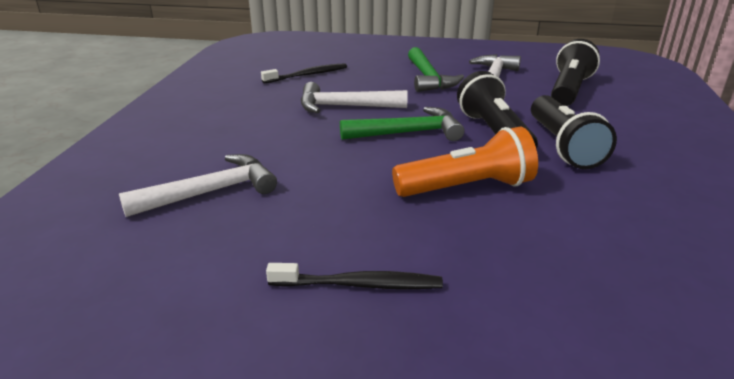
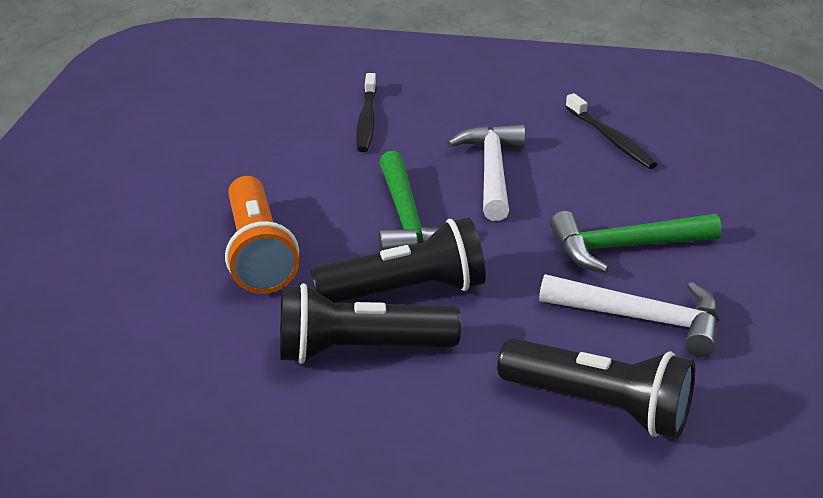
camera: 90 degrees right, 5 degrees up
(210, 192) = (276, 106): white hammer -> none
(359, 285) = (113, 185): black toothbrush -> black toothbrush (366, 120)

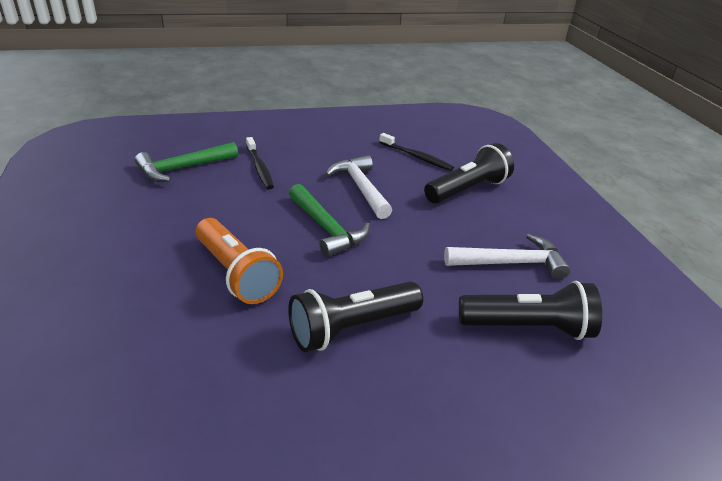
camera: 25 degrees left, 0 degrees up
(406, 291) = (357, 278): black flashlight -> black flashlight (467, 190)
(625, 247) = (469, 220): green hammer -> green hammer (183, 168)

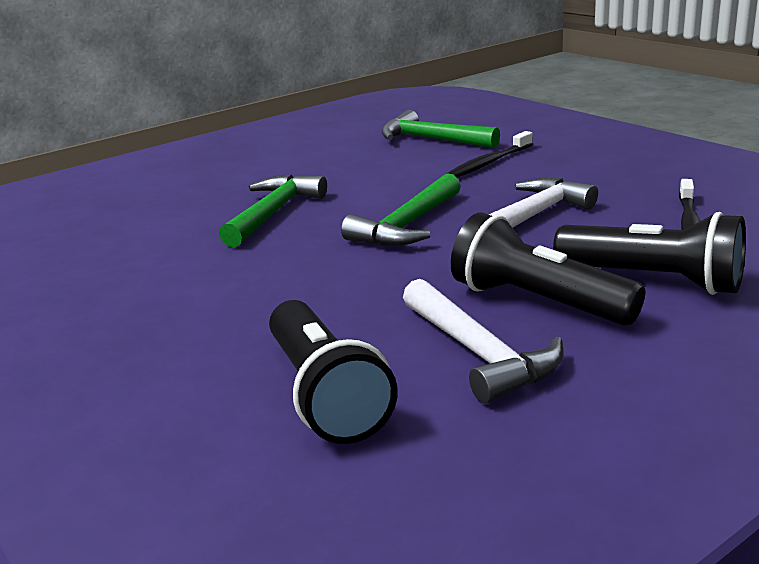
camera: 70 degrees right, 10 degrees down
(236, 273) = (273, 213): orange flashlight -> green hammer
(352, 328) = (230, 286): black flashlight -> black flashlight (538, 302)

